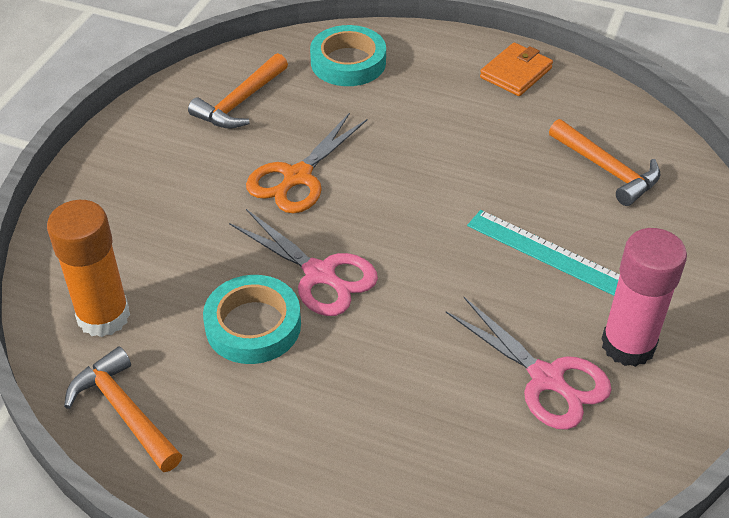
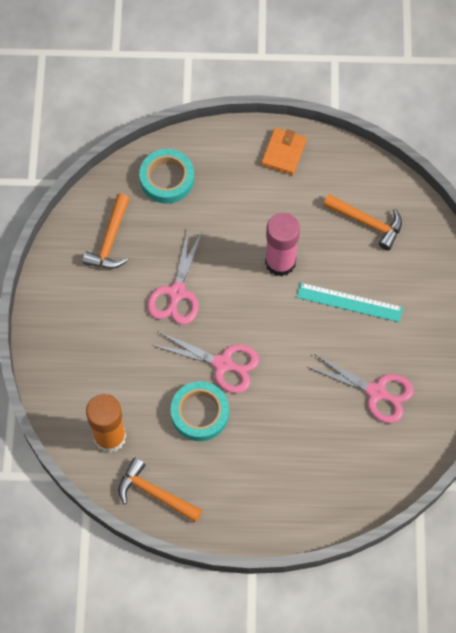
camera: 20 degrees left, 20 degrees up
(297, 177) = (176, 293): orange scissors -> pink scissors
(628, 345) = (414, 354): pink glue stick -> pink glue stick (280, 262)

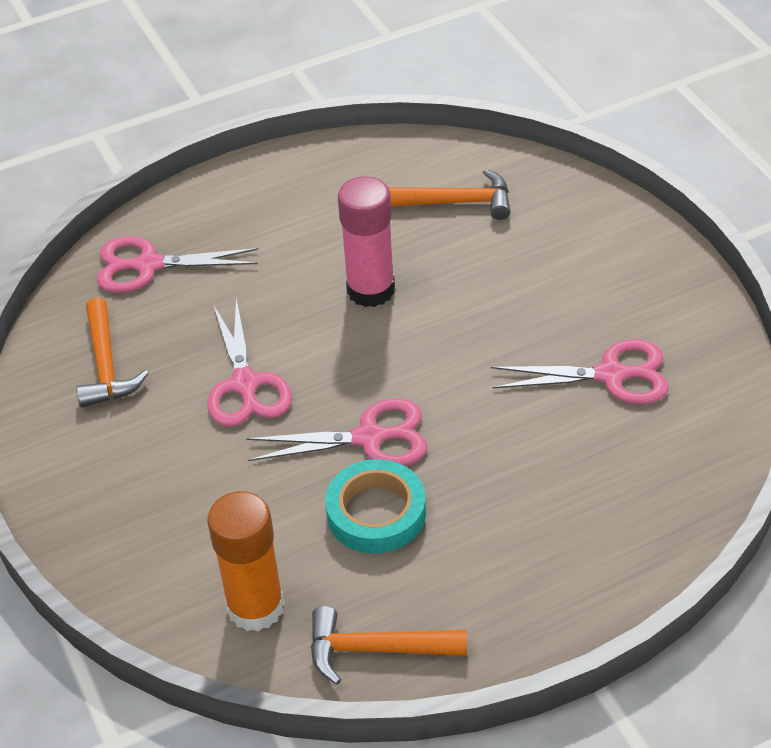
camera: 25 degrees left, 20 degrees down
(167, 179) = (148, 265): turquoise tape -> pink scissors
(283, 153) = (293, 177): orange wallet -> none
(349, 302) = (497, 293): turquoise ruler -> none

